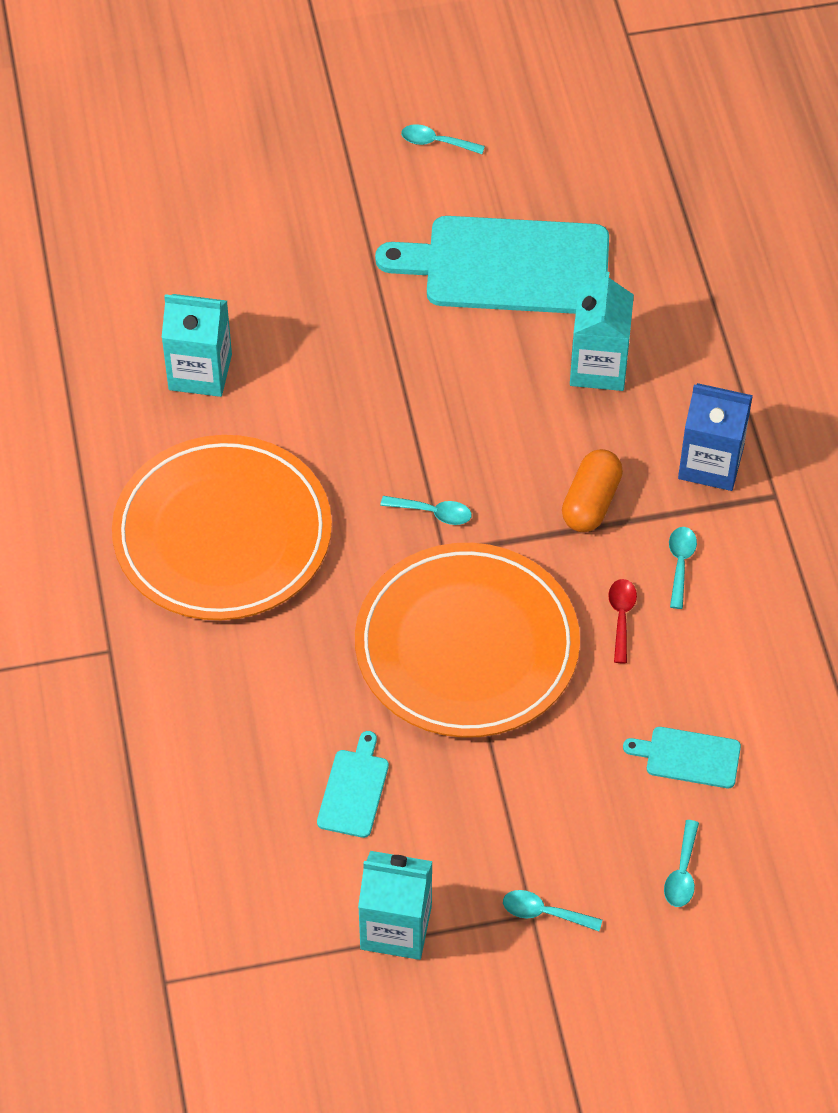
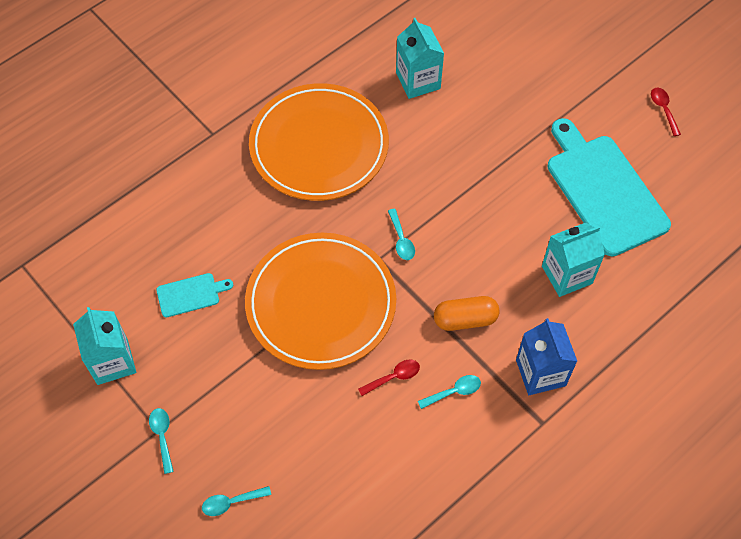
camera: 60 degrees right, 5 degrees up
(436, 142) = (663, 109): turquoise spoon -> red spoon
(688, 757) = (316, 465): turquoise cutting board -> none

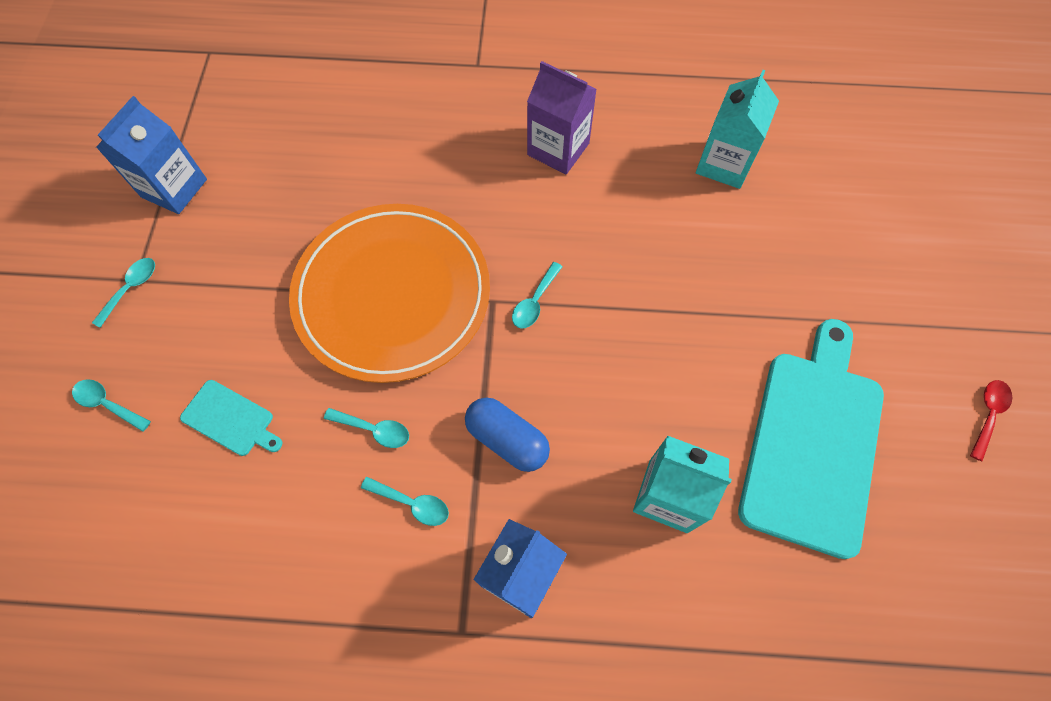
camera: 45 degrees right, 5 degrees up
(112, 361) = (174, 188): turquoise carton -> blue carton
(191, 294) = (298, 186): turquoise cutting board -> turquoise cutting board (230, 419)
(319, 146) = (558, 149): orange plate -> purple carton
(393, 377) = (374, 430): red spoon -> turquoise spoon
(465, 319) = (507, 439): orange capsule -> blue capsule

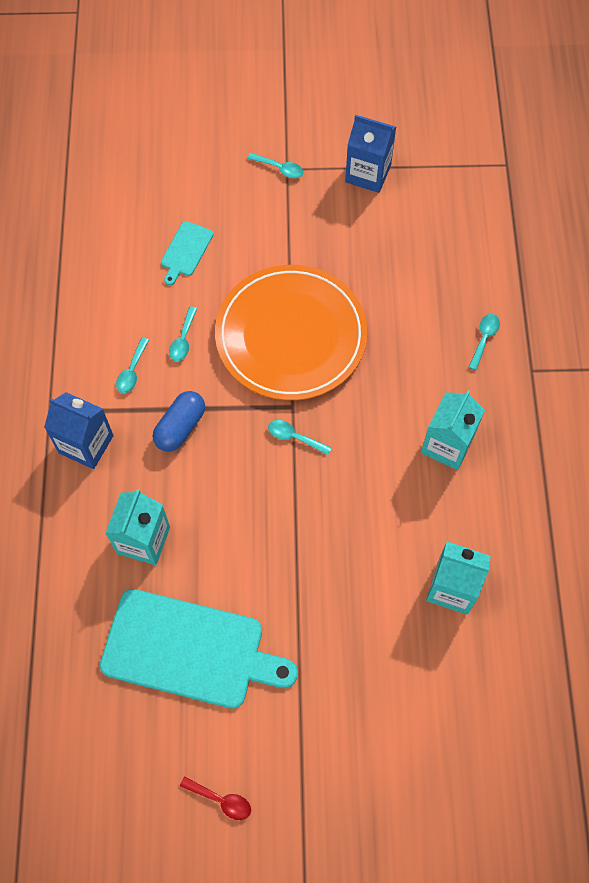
camera: 85 degrees right, 0 degrees up
(108, 404) = (192, 178): turquoise spoon -> turquoise spoon (484, 339)
(558, 149) = (447, 445): purple carton -> turquoise carton

